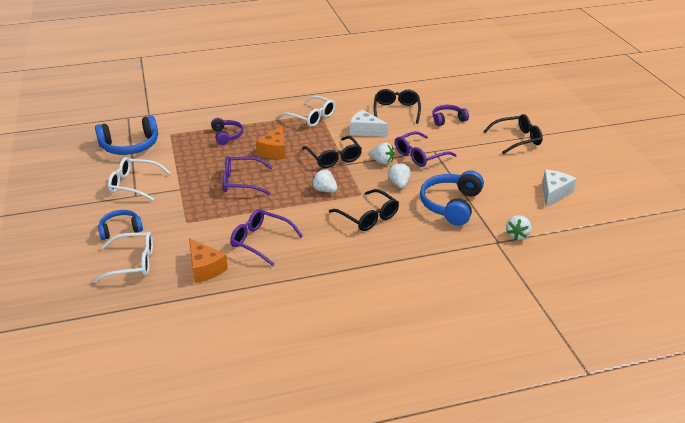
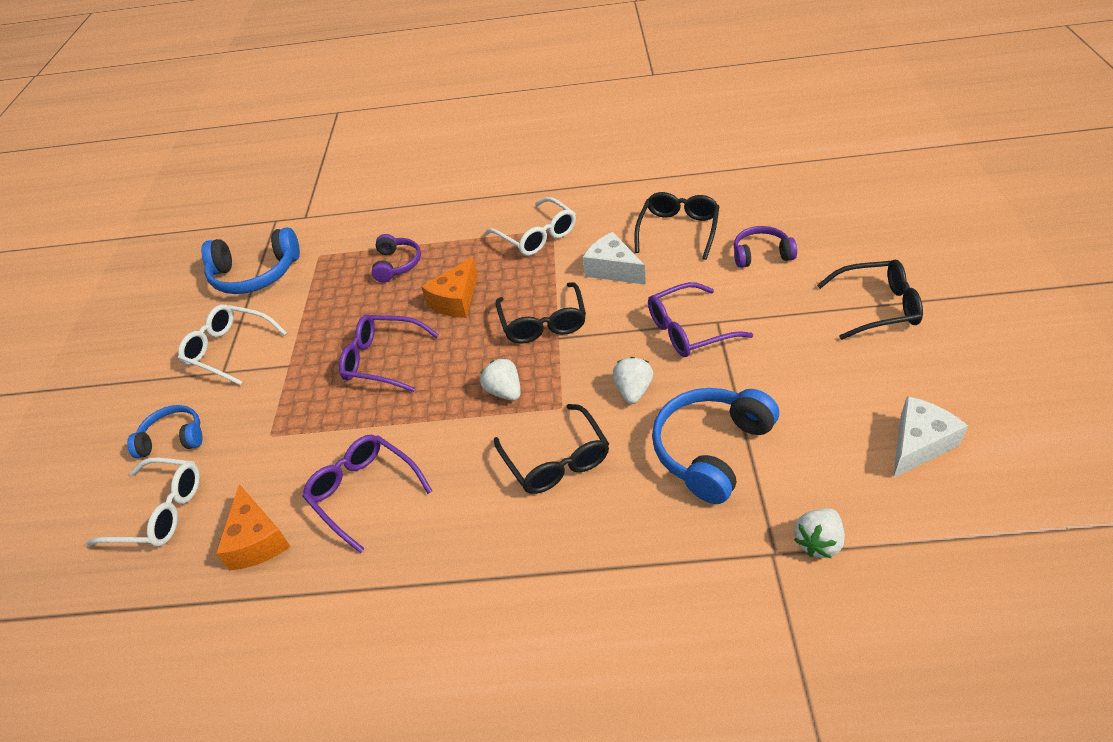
camera: 20 degrees right, 10 degrees up
(382, 162) = (619, 338): white strawberry -> none

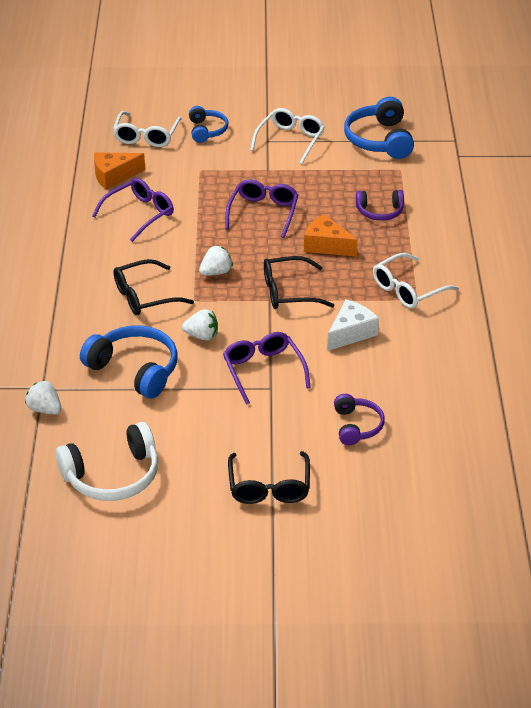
camera: 85 degrees right, 5 degrees down
(678, 230) = (403, 377): black glasses -> none
(918, 444) = (112, 476): white cheese -> white headphones

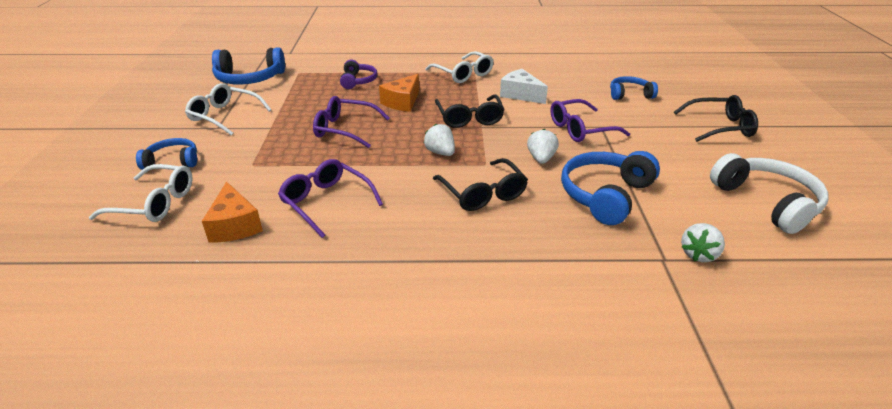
camera: 90 degrees left, 5 degrees down
(357, 426) = (629, 95): purple headphones -> blue headphones

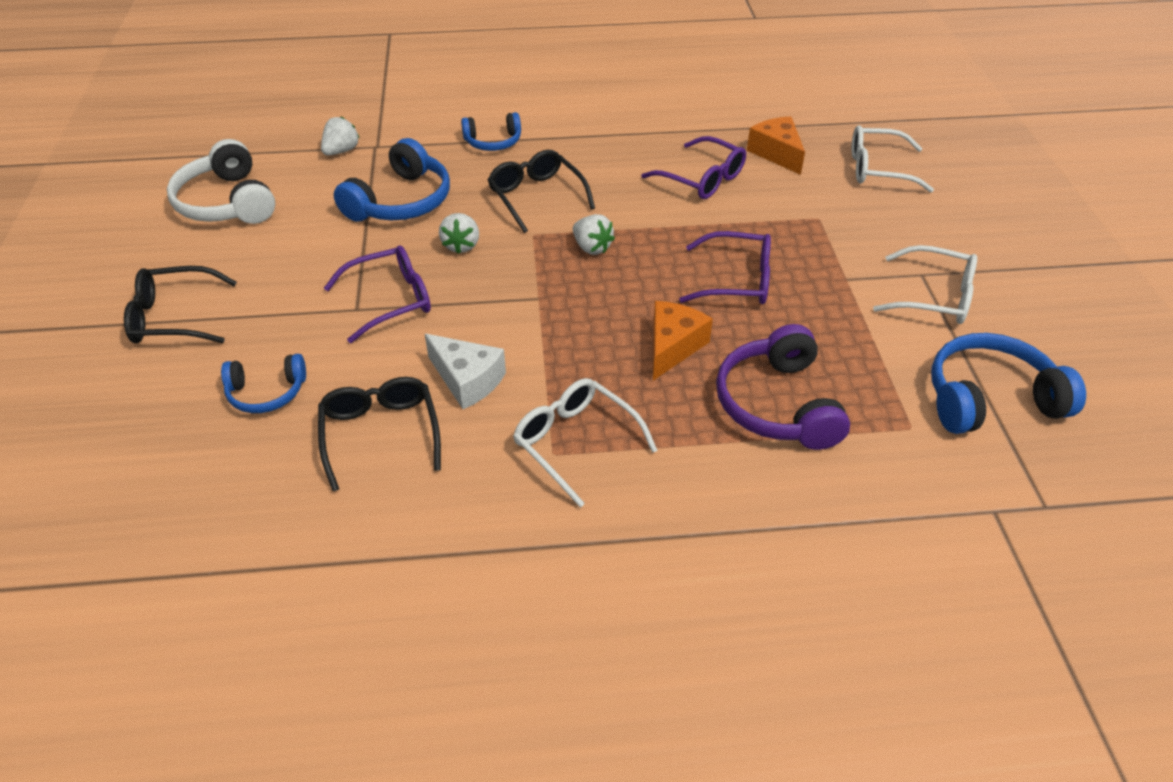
camera: 175 degrees right, 10 degrees up
(172, 161) = (918, 217): blue headphones -> blue headphones (493, 142)
(358, 81) = (778, 404): purple headphones -> purple headphones, size x1.67
(469, 118) = (556, 314): black glasses -> black glasses (380, 434)

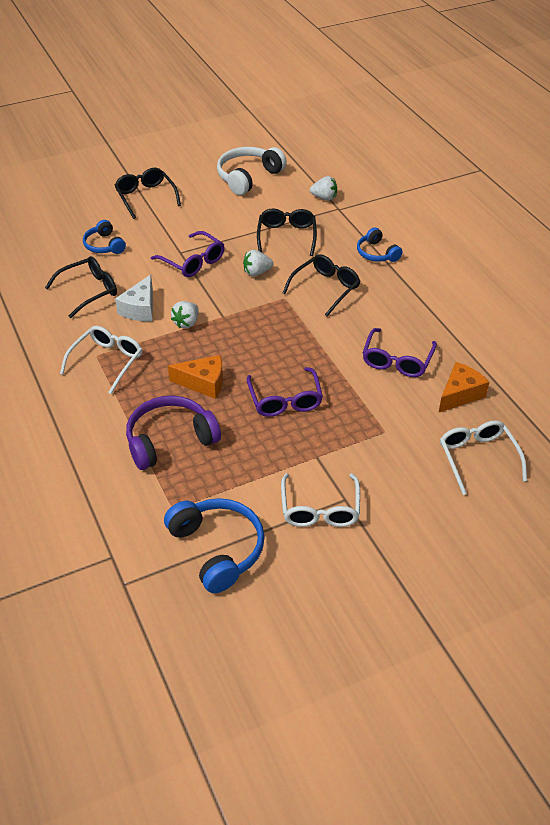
camera: 70 degrees right, 0 degrees up
(401, 201) = (286, 236): blue headphones -> black glasses
(592, 248) = (284, 326): white strawberry -> white strawberry (186, 323)

